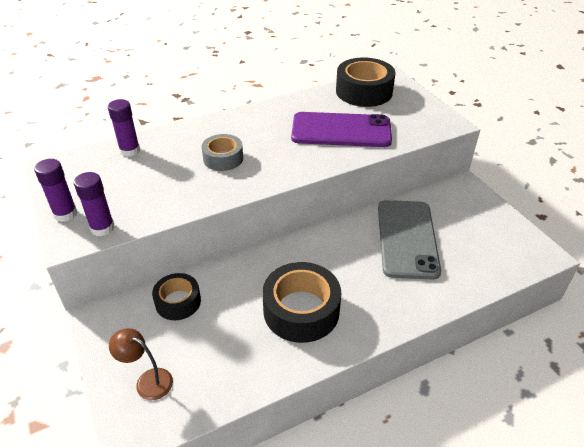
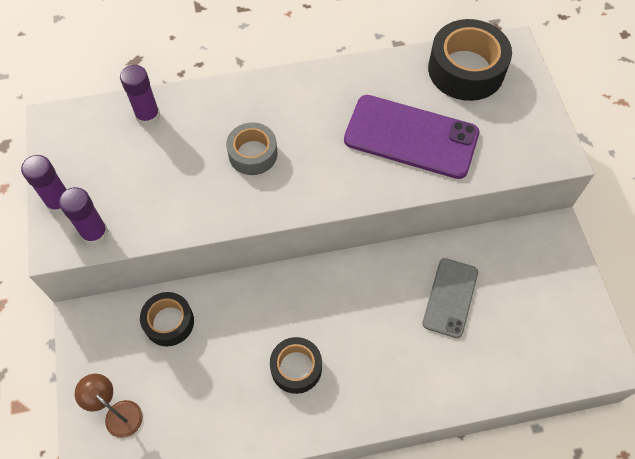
camera: 15 degrees right, 20 degrees up
(301, 310) = (296, 368): black tape -> black tape, size x0.60
(406, 238) = (450, 297): grey phone -> grey phone, size x0.62

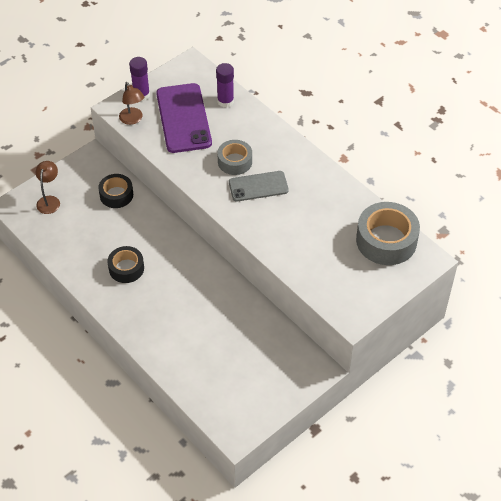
camera: 60 degrees right, 10 degrees down
(95, 233) = (133, 119): purple glue stick -> brown lamp
(411, 137) = (306, 233): purple phone -> purple phone (183, 118)
(450, 297) = (225, 327): grey phone -> grey phone (258, 186)
(466, 69) = (386, 240): black tape -> grey tape

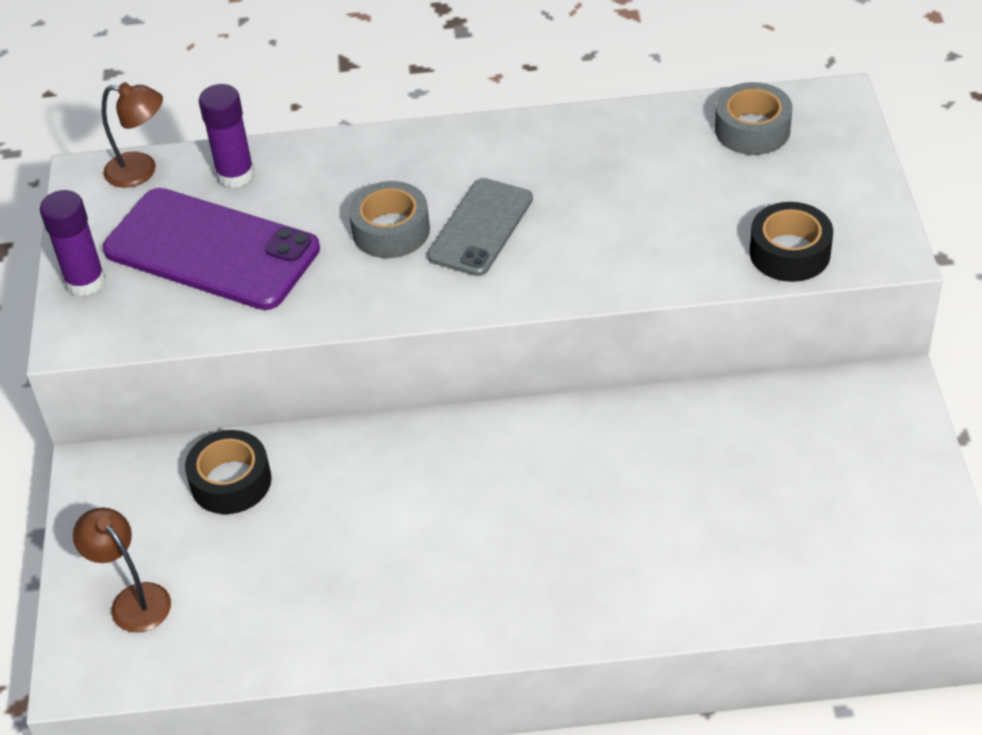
camera: 50 degrees left, 5 degrees down
(126, 268) = (426, 555): black tape -> black tape (789, 252)
(133, 119) = (133, 323): brown lamp -> brown lamp (141, 171)
(386, 240) = (752, 129): grey tape -> grey tape, size x0.60

